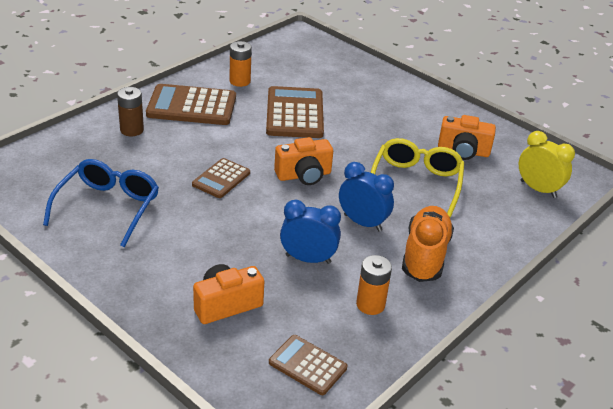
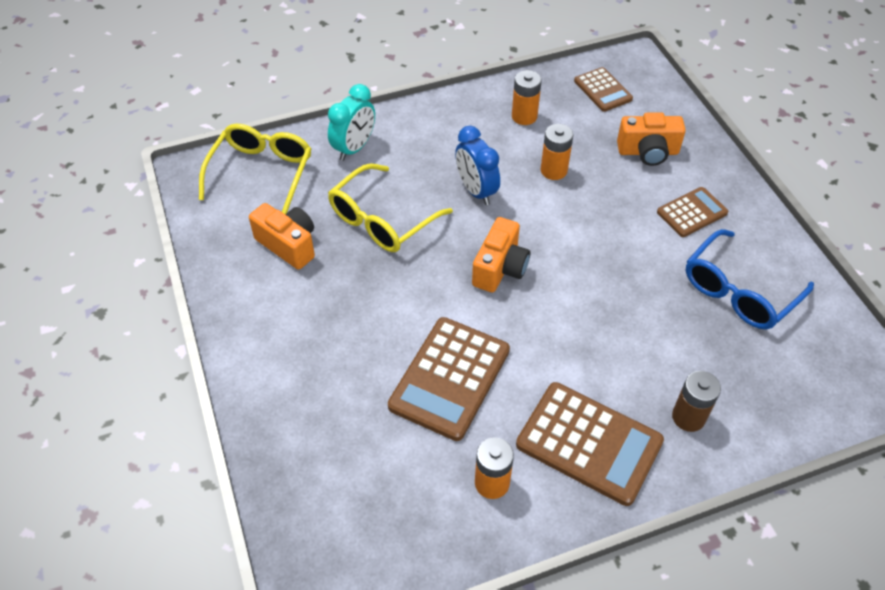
camera: 150 degrees left, 15 degrees up
(221, 179) = (598, 293): brown calculator -> brown calculator (692, 212)
(304, 175) = (500, 268): orange camera -> orange camera turned 105 degrees clockwise
(308, 259) = (553, 170): blue clock -> orange battery
(425, 255) = (443, 141): orange shoe -> none
(492, 228) = (354, 148): none -> turquoise clock
(538, 189) = (261, 172): yellow clock -> yellow glasses

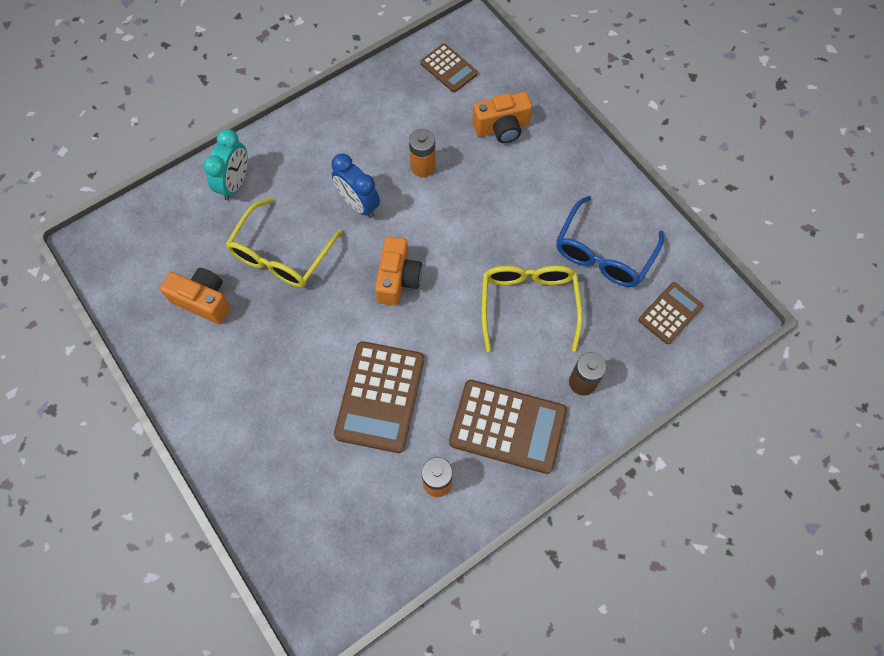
camera: 15 degrees left, 15 degrees up
(261, 172) = (155, 230): yellow glasses -> yellow glasses (528, 304)
(524, 116) = (383, 113): orange battery -> none
(692, 212) = (551, 183): brown calculator -> brown calculator (670, 313)

